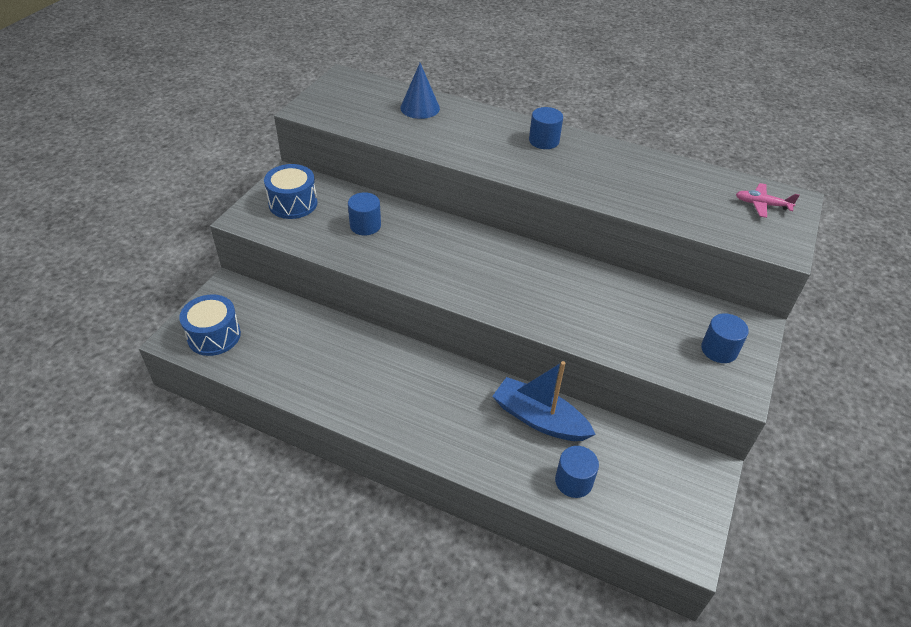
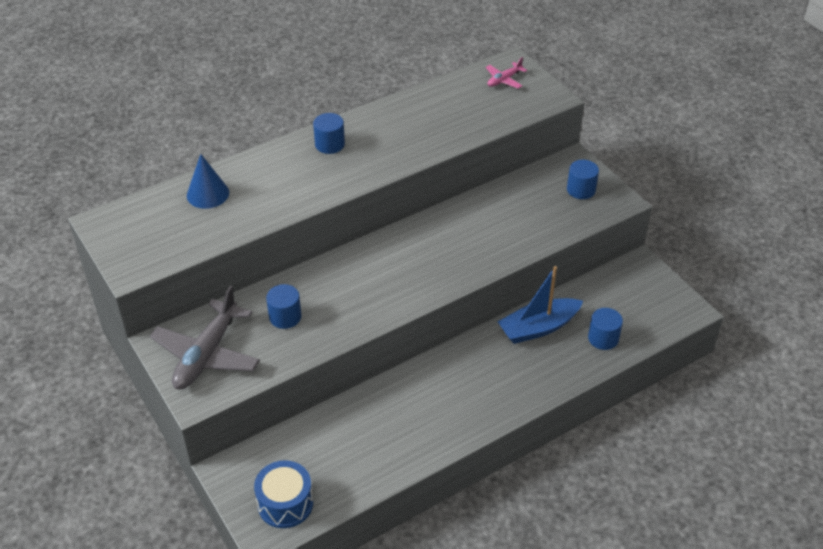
camera: 55 degrees left, 0 degrees up
(293, 203) = (207, 354): blue drum -> grey plane

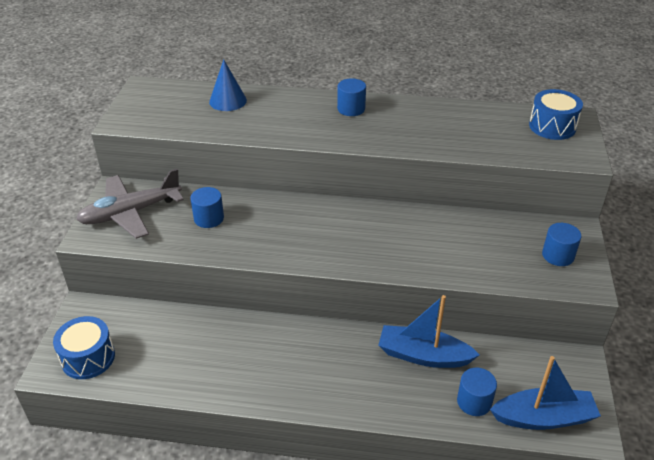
camera: 40 degrees right, 5 degrees down
(504, 80) = (552, 126): pink plane -> blue drum
(654, 320) = (543, 418): none -> blue boat

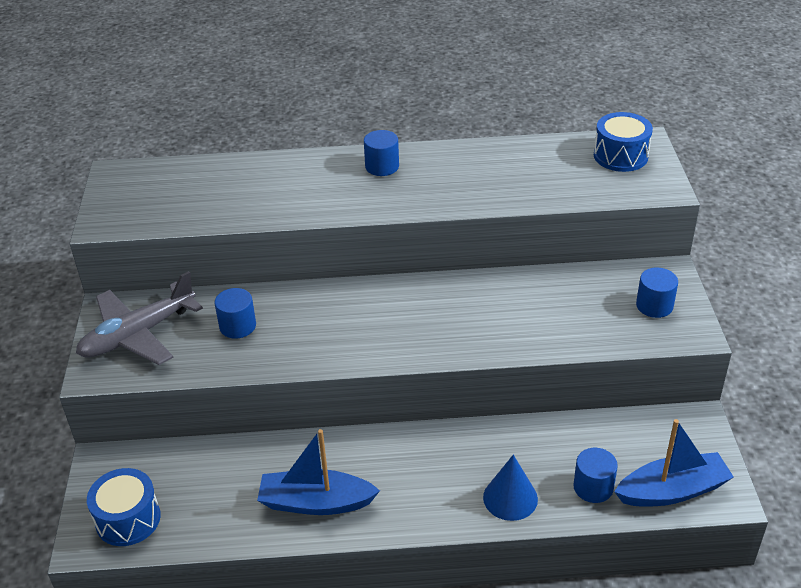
camera: 10 degrees left, 0 degrees up
(228, 101) = (228, 177): blue cone -> blue cone (510, 498)
(423, 355) = (524, 446): blue boat -> blue boat (316, 502)

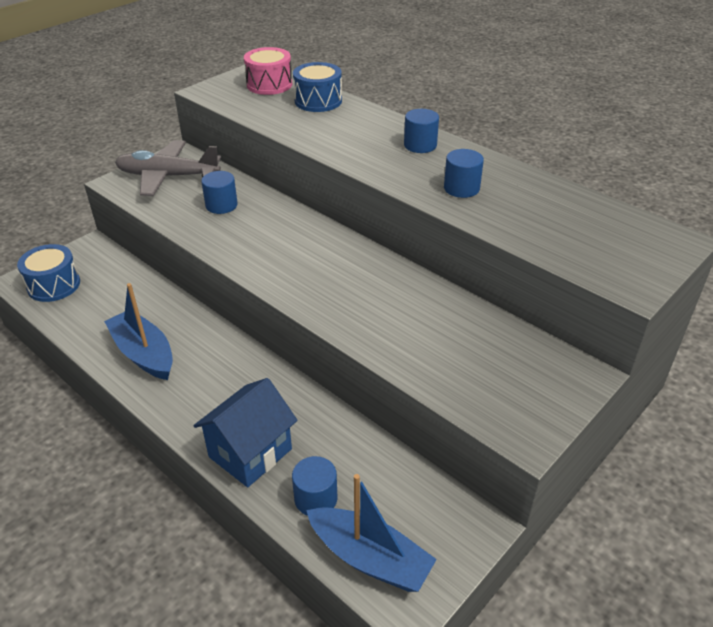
camera: 45 degrees right, 0 degrees up
(155, 183) = (269, 84): none -> pink drum
(510, 498) = (250, 453): blue cone -> blue house
(620, 156) = (633, 239): blue drum -> blue drum (318, 101)
(654, 306) = (526, 390): blue cylinder -> blue cylinder (461, 188)

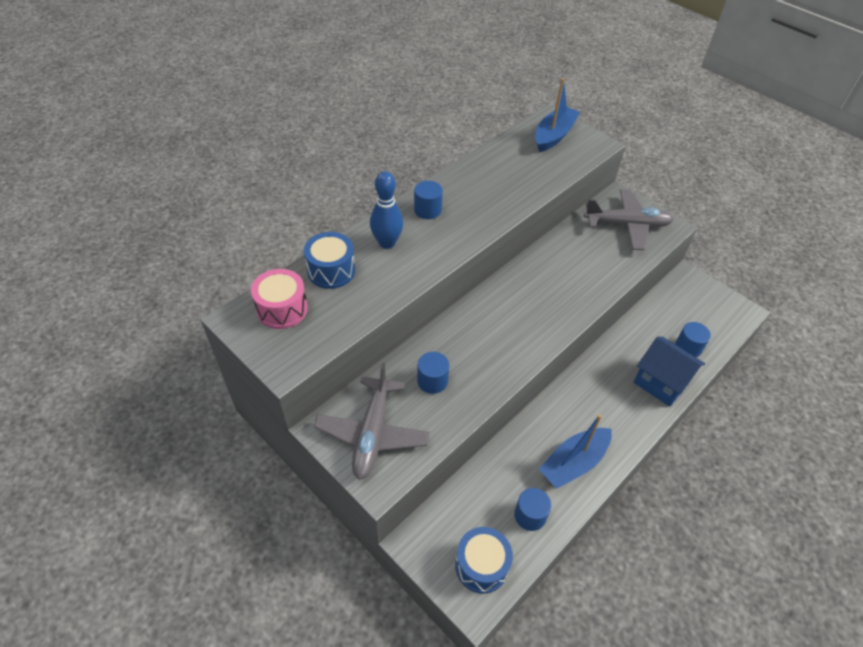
camera: 90 degrees left, 10 degrees up
(361, 125) = (387, 243): none -> blue bowling pin
(370, 558) = (720, 324): blue boat -> blue boat (553, 136)
(461, 188) = (494, 195): blue cylinder -> blue cylinder (530, 515)
(512, 378) = (627, 225): none -> grey plane

